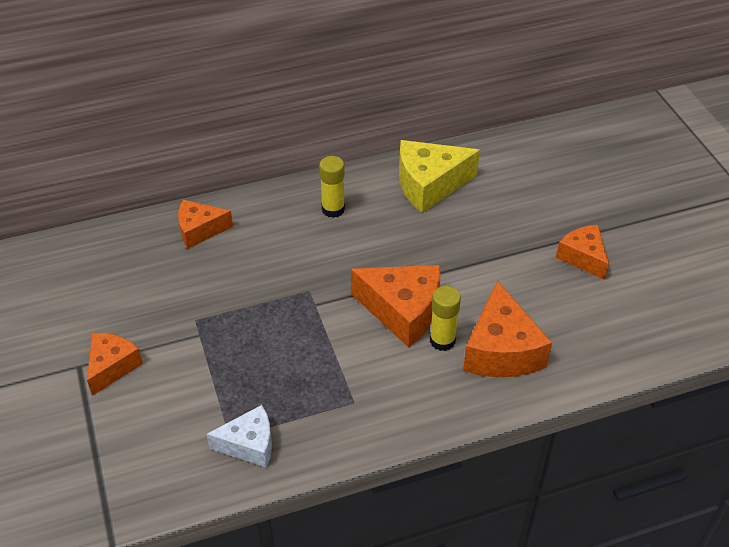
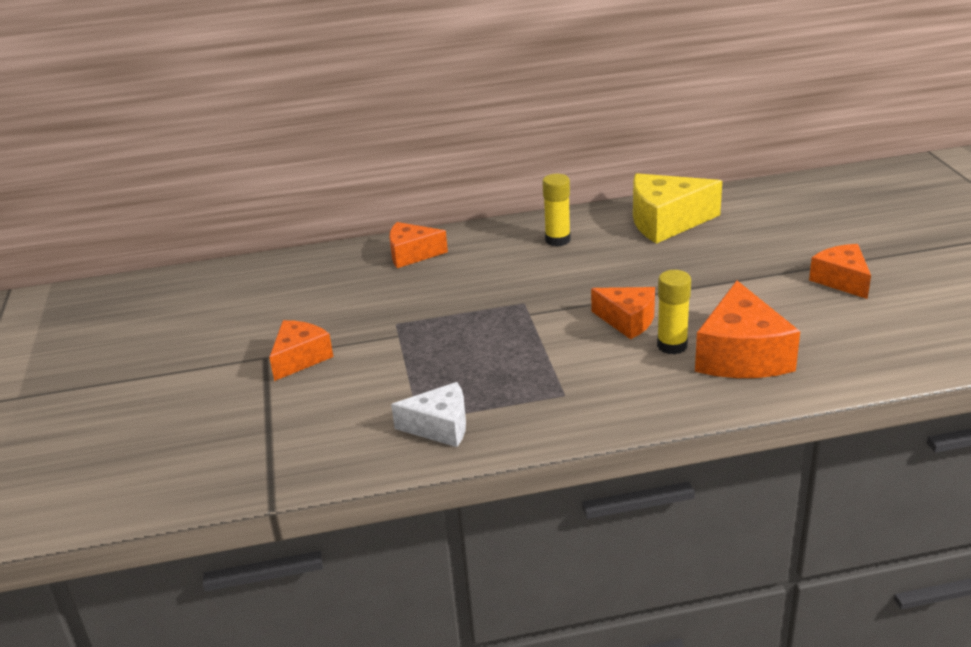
camera: 10 degrees right, 15 degrees down
(402, 311) = (627, 321): orange cheese -> orange cheese, size x0.63

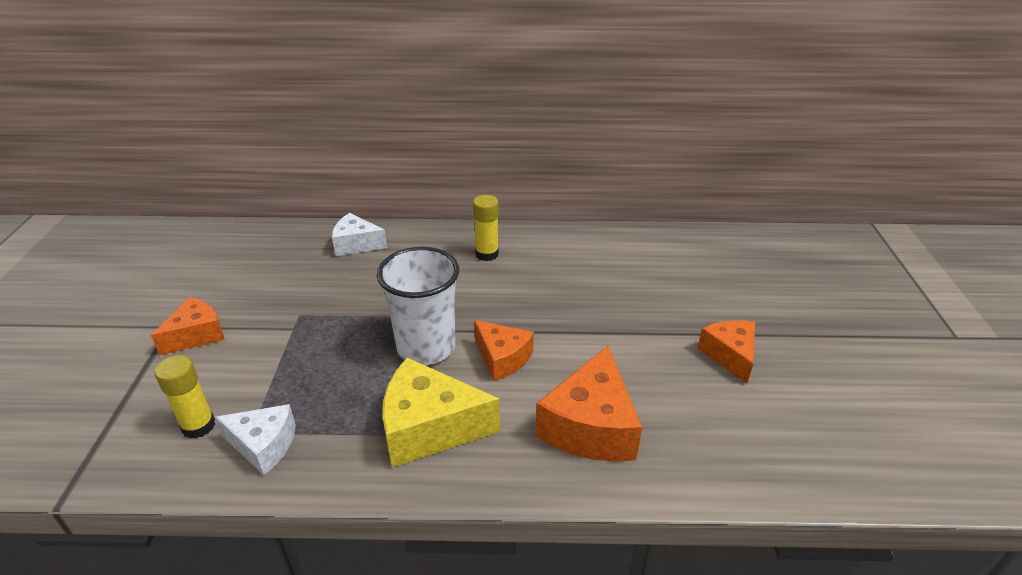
camera: 10 degrees right, 5 degrees up
(412, 254) = (356, 244): orange cheese -> white cheese
(546, 325) = (426, 347): none -> white cup
(666, 222) = (592, 254): yellow cheese -> yellow cheese (429, 427)
(672, 345) = (529, 398): yellow glue stick -> yellow glue stick (198, 426)

